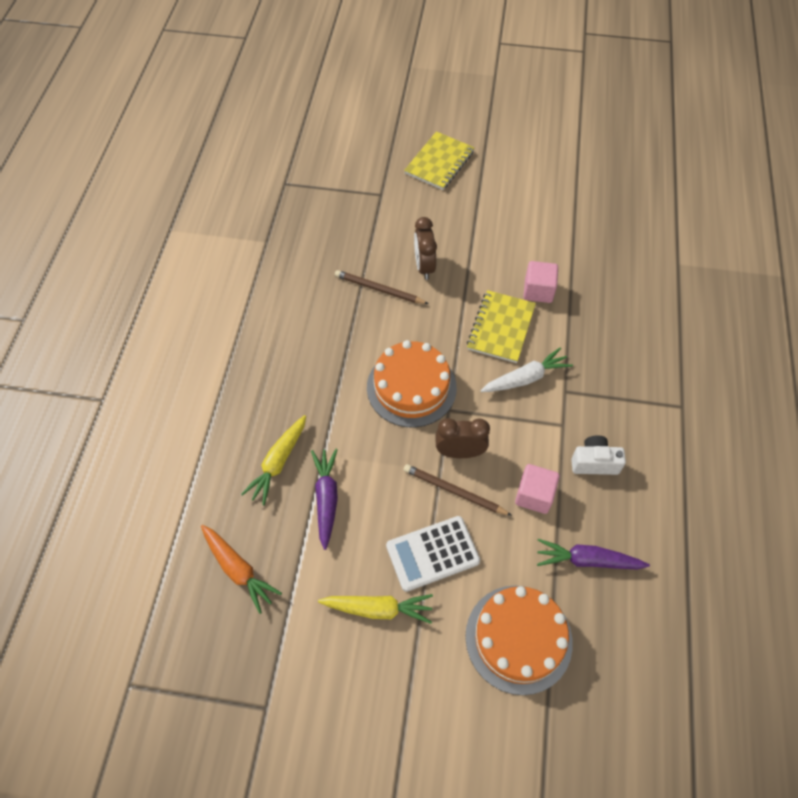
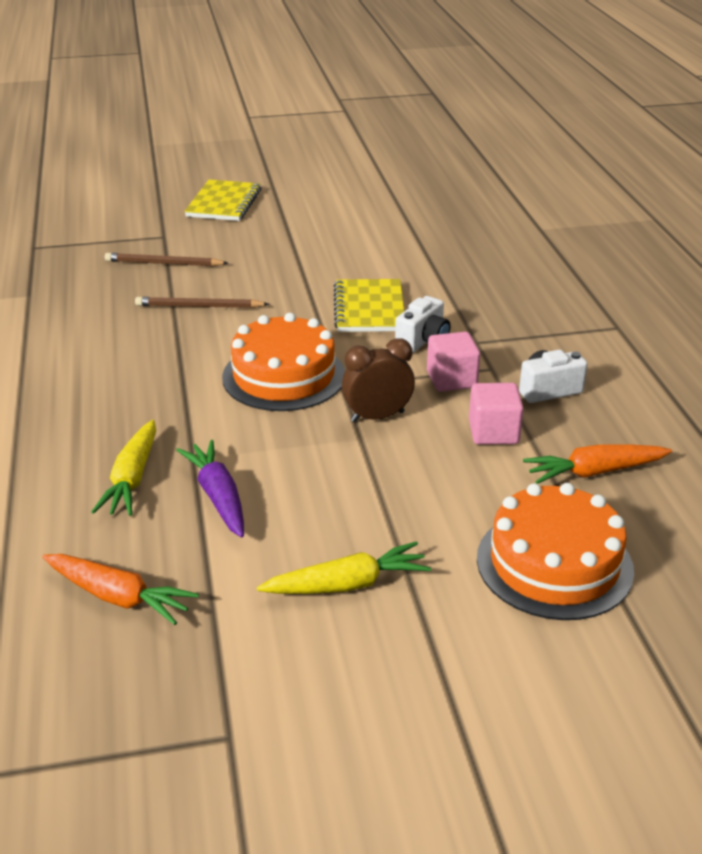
camera: 20 degrees left, 25 degrees down
(424, 266) = (247, 280): brown clock -> none
(432, 554) = (393, 513): white calculator -> none
(454, 491) = (390, 451): brown pencil -> brown pencil (163, 263)
(526, 378) = (423, 341): white carrot -> white camera
(538, 291) = (397, 274): pink cube -> pink cube (451, 379)
(587, 560) = (594, 472): purple carrot -> orange carrot

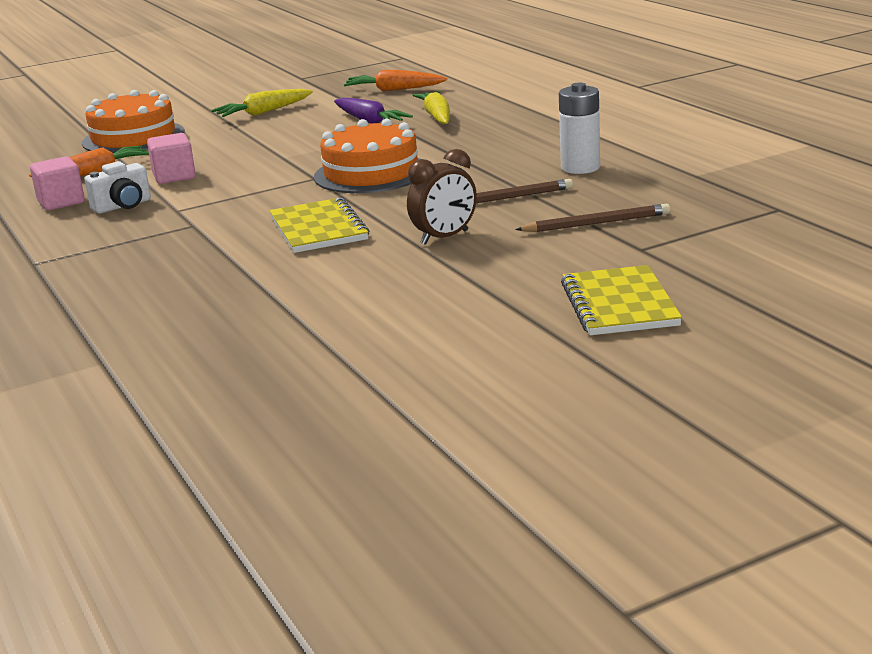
camera: 165 degrees right, 10 degrees down
(98, 329) = (580, 168): none -> white battery
(377, 416) = (274, 168): brown clock -> brown clock (444, 238)
(423, 341) = (249, 216): white camera -> none
(451, 379) = (214, 197): pink cube -> pink cube (61, 202)

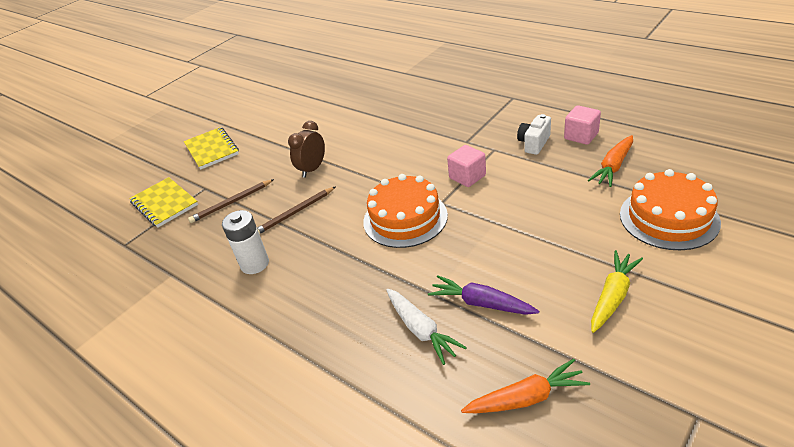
camera: 160 degrees right, 15 degrees up
(174, 177) = (546, 178): pink cube -> pink cube (467, 177)
(318, 229) = (389, 157): yellow notebook -> yellow notebook (164, 204)
(436, 116) = (421, 330): yellow carrot -> white carrot

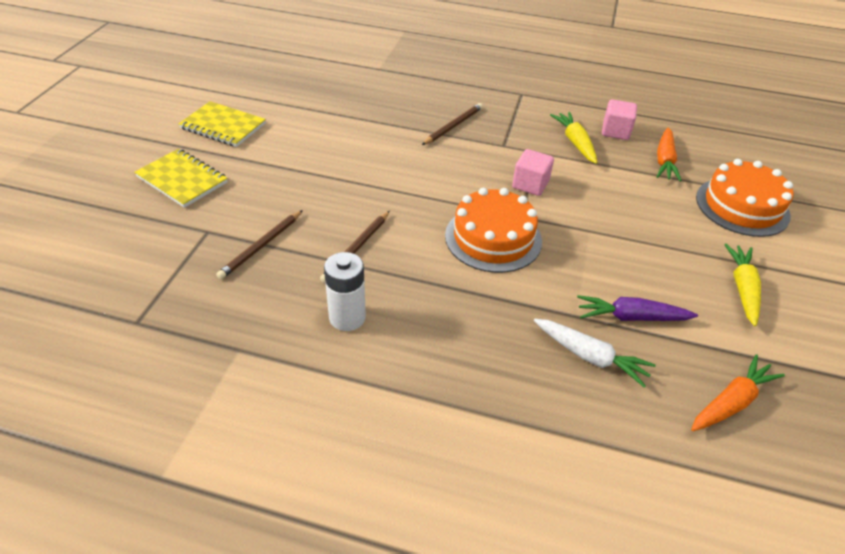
camera: 30 degrees left, 5 degrees up
(164, 204) = (160, 259): yellow notebook -> yellow notebook (223, 126)
(312, 169) = (342, 193): brown clock -> none
(433, 122) = (453, 126): none -> brown pencil
(534, 143) = (575, 142): white camera -> yellow carrot

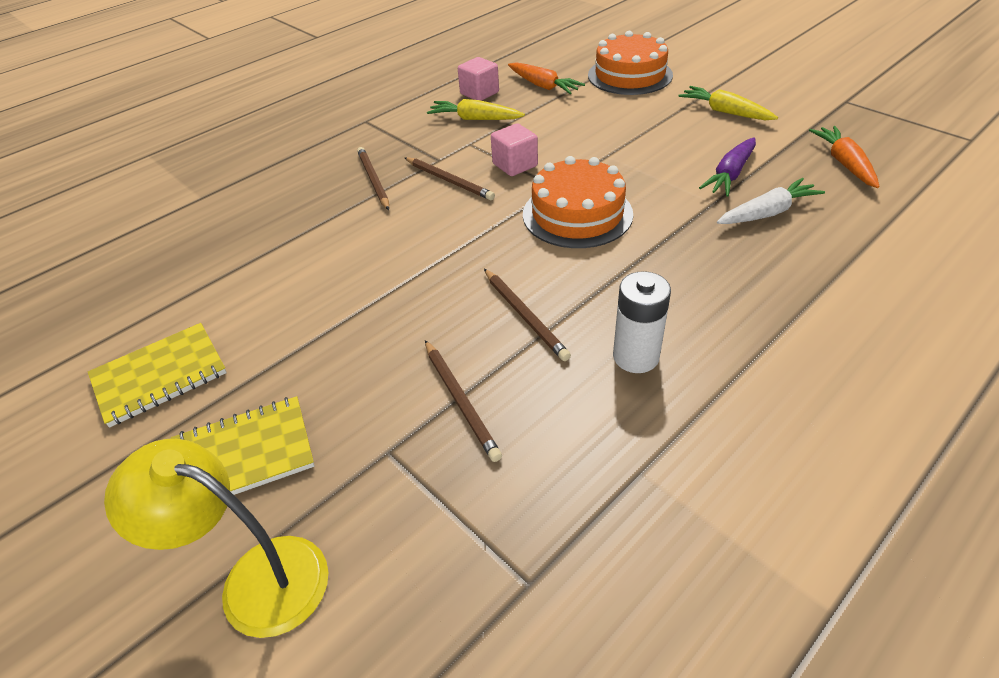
camera: 55 degrees left, 0 degrees up
(107, 218) = (255, 578): none -> yellow lamp
(482, 160) = (449, 181): none -> brown pencil

